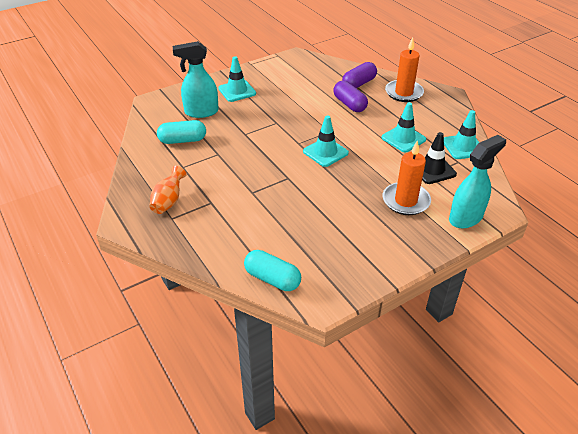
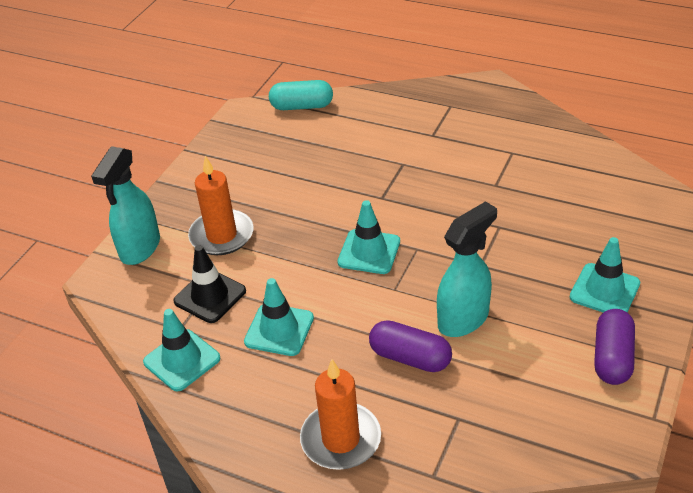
camera: 150 degrees right, 0 degrees up
(168, 201) = (474, 116): orange vase -> none
(182, 140) = (559, 179): turquoise capsule -> none
(201, 112) = (598, 228): turquoise spray bottle -> turquoise spray bottle (464, 319)
(359, 83) = (436, 419): purple capsule -> purple capsule (612, 358)

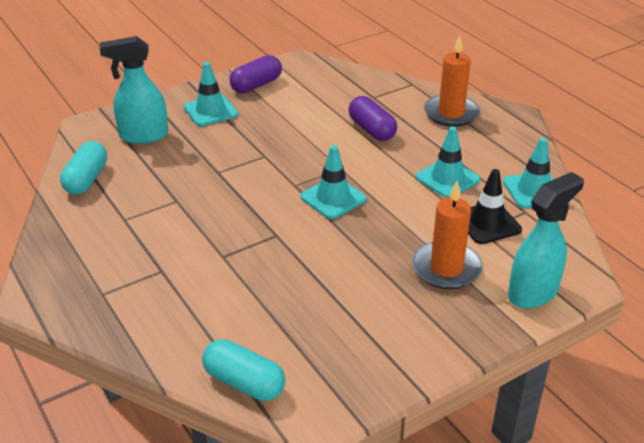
camera: 150 degrees left, 5 degrees down
(464, 319) = (315, 133): turquoise spray bottle -> turquoise spray bottle (143, 136)
(593, 164) = (86, 179): none -> turquoise capsule

